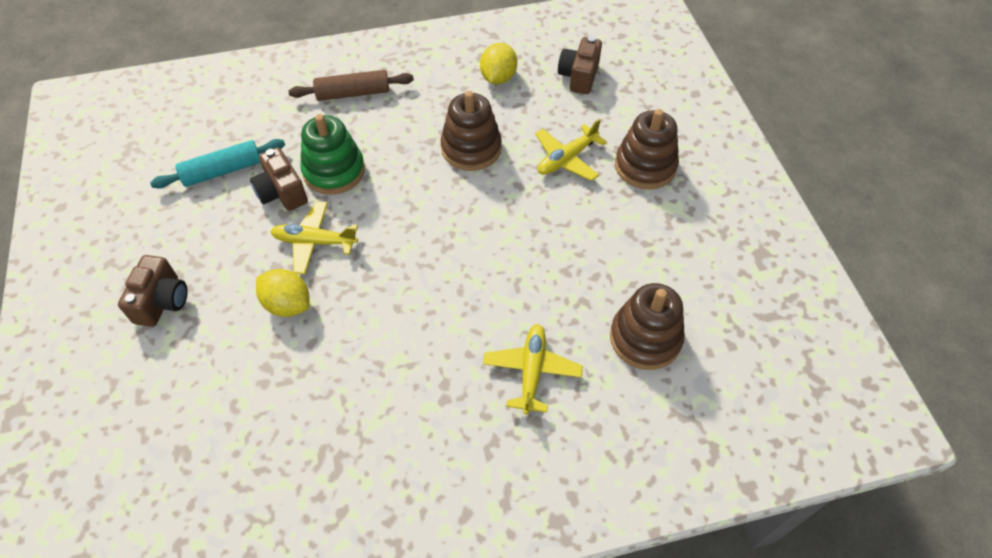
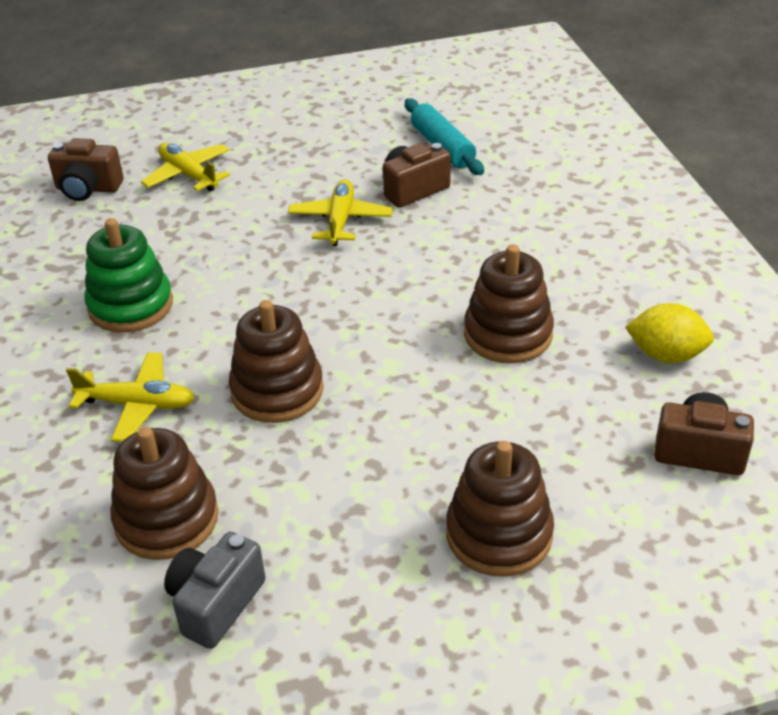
camera: 90 degrees right, 15 degrees down
(162, 301) = (267, 140): brown camera -> brown camera (88, 189)
(288, 304) = (256, 213): yellow lemon -> none
(334, 171) = (451, 222): green stacking toy -> green stacking toy (131, 305)
(353, 93) = (592, 222): brown rolling pin -> none
(520, 279) = (277, 390): none -> brown stacking toy
(567, 159) = (502, 436): yellow plane -> yellow plane (188, 175)
(710, 303) = (216, 603): none -> grey camera

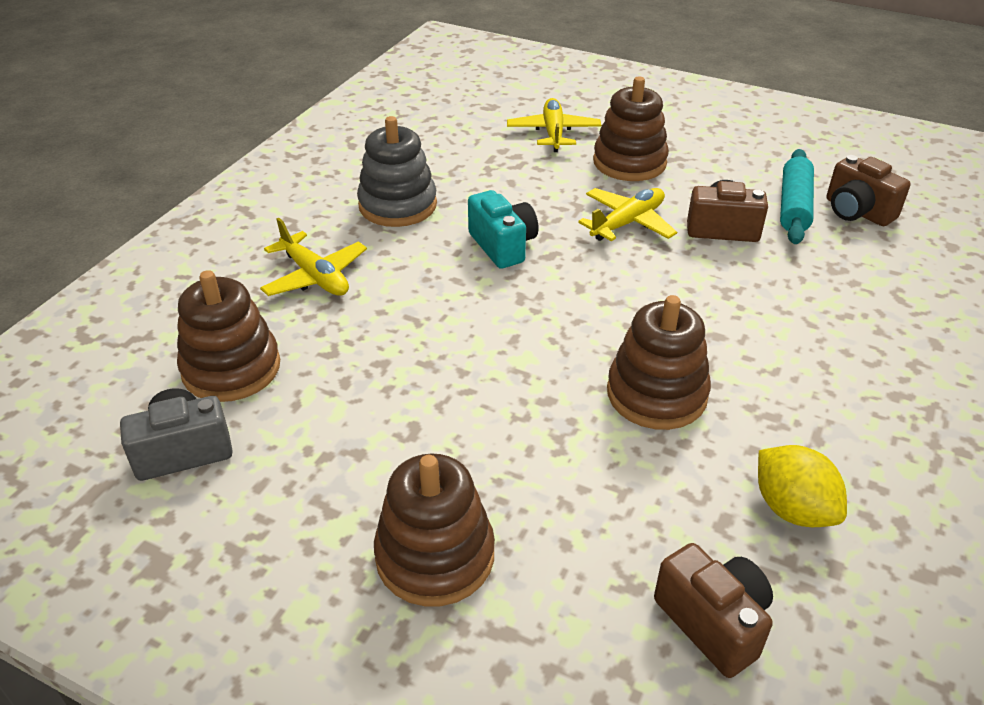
camera: 40 degrees right, 0 degrees up
(88, 189) = (471, 110): brown camera -> brown camera (857, 212)
(131, 305) = (398, 205): green stacking toy -> grey stacking toy
(266, 290) = (503, 246): none -> turquoise camera
(277, 390) = (416, 325): brown stacking toy -> brown stacking toy (629, 162)

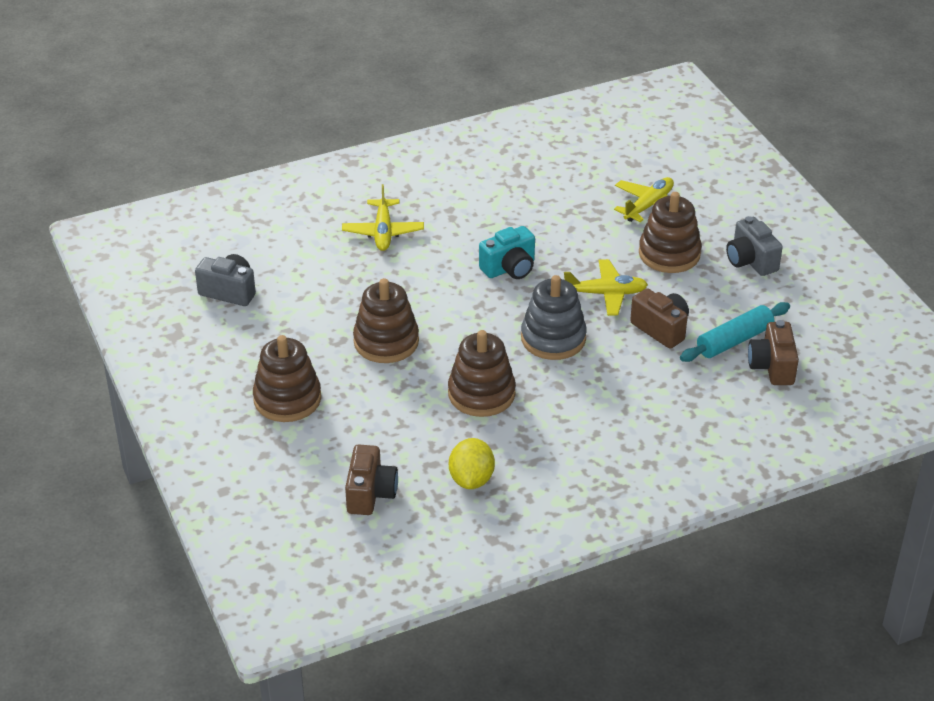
camera: 40 degrees right, 0 degrees up
(231, 368) = (289, 262): brown stacking toy -> brown stacking toy (386, 342)
(398, 205) = (480, 209): grey stacking toy -> grey stacking toy (553, 338)
(503, 246) = (509, 268): turquoise camera -> turquoise camera turned 45 degrees clockwise
(702, 137) = (750, 261): none -> grey camera

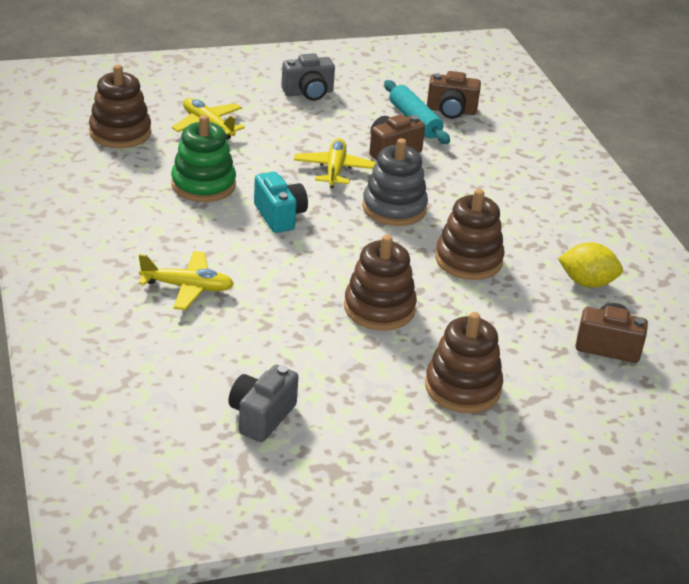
camera: 85 degrees left, 5 degrees down
(542, 218) = (203, 185): none -> green stacking toy
(669, 254) = (285, 128): brown stacking toy -> brown stacking toy (120, 133)

